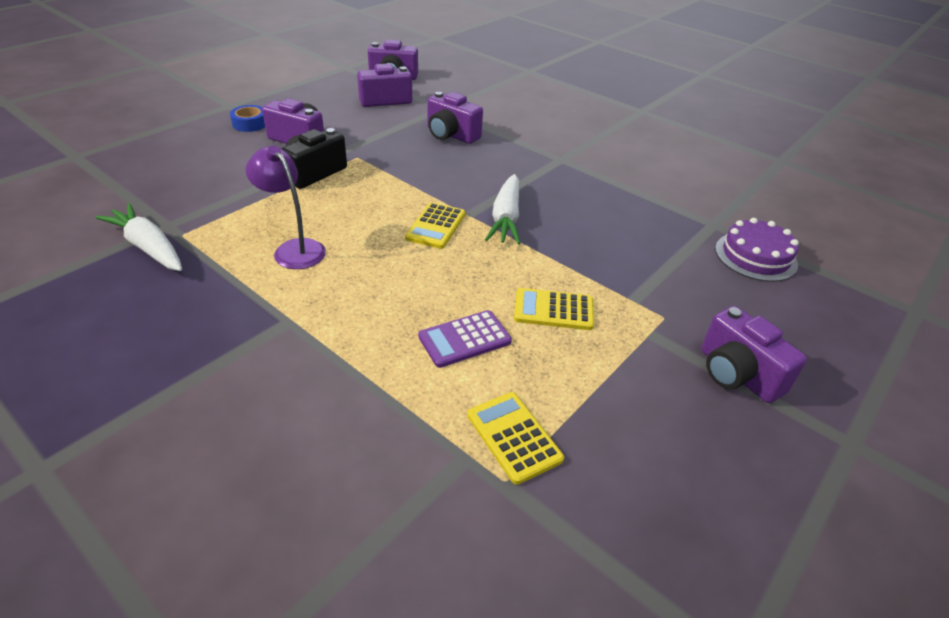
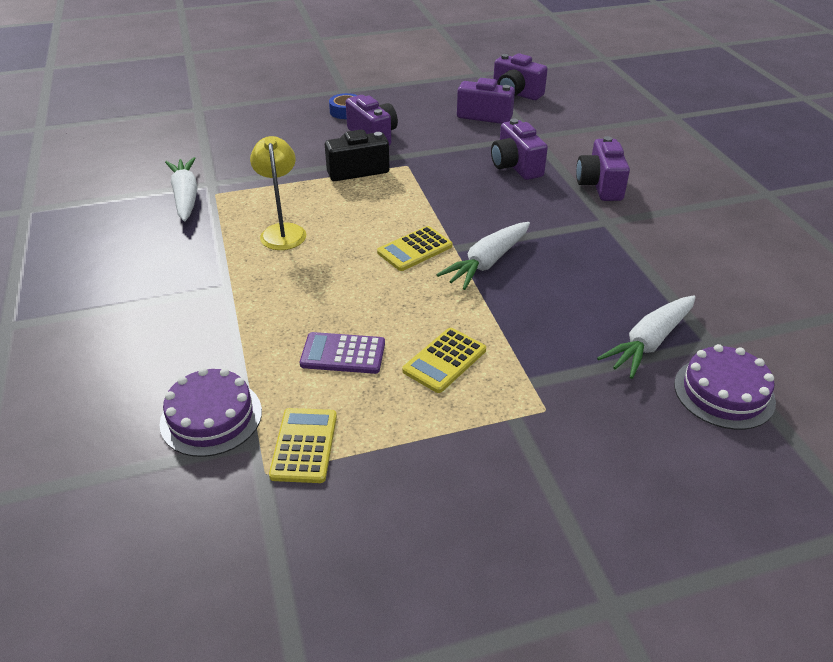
camera: 35 degrees right, 0 degrees up
(294, 249) = (282, 231): purple lamp -> yellow lamp
(398, 454) = (211, 417): none -> purple cake
(553, 310) = (444, 360): yellow calculator -> yellow calculator turned 90 degrees counterclockwise
(678, 239) = (649, 343): none -> white carrot
(737, 374) = (561, 491): purple camera -> purple camera (600, 185)

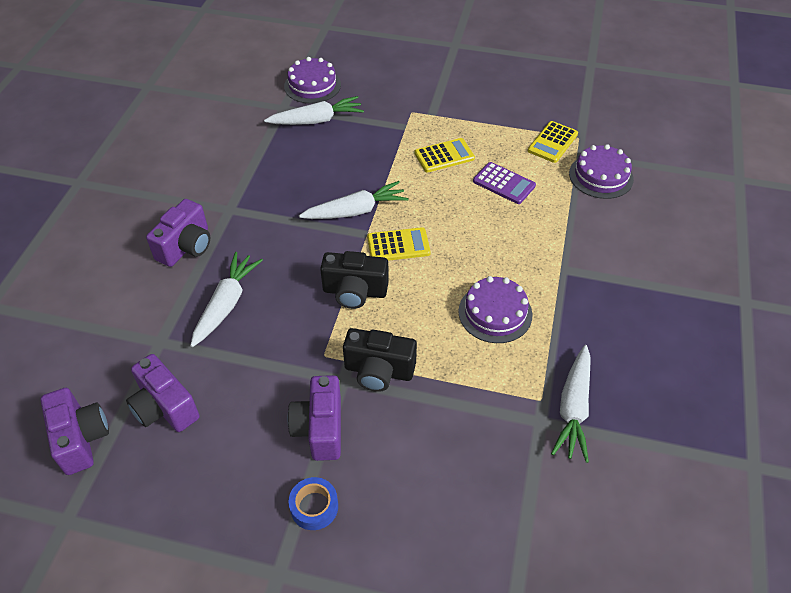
camera: 150 degrees left, 10 degrees up
(282, 231) = (495, 313): yellow lamp -> purple cake
(421, 205) = (354, 292): none -> black camera
(515, 166) = (226, 304): purple camera -> white carrot

